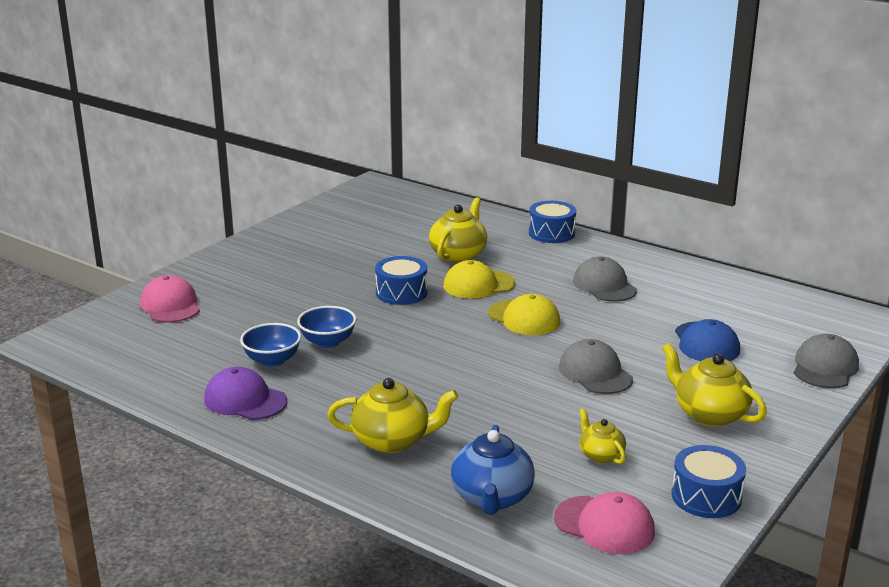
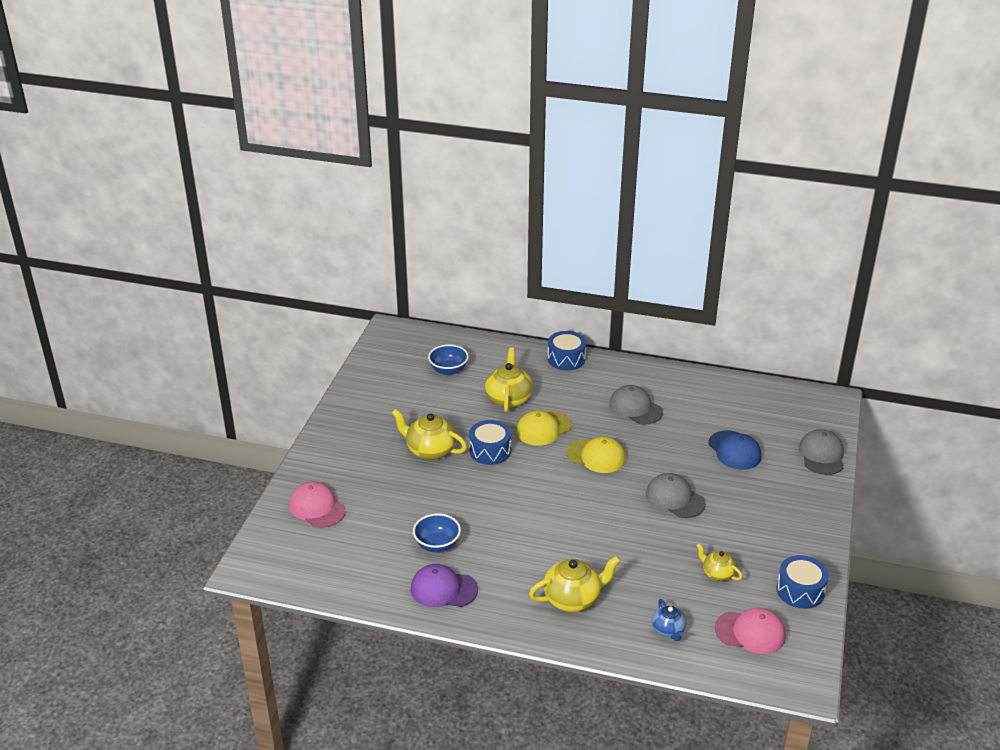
camera: 20 degrees left, 10 degrees up
(328, 342) = (466, 516): blue bowl -> blue bowl (448, 370)
(492, 498) = (668, 630): blue teapot -> blue teapot, size x0.58
(709, 414) = (768, 518): yellow teapot -> yellow teapot (430, 450)

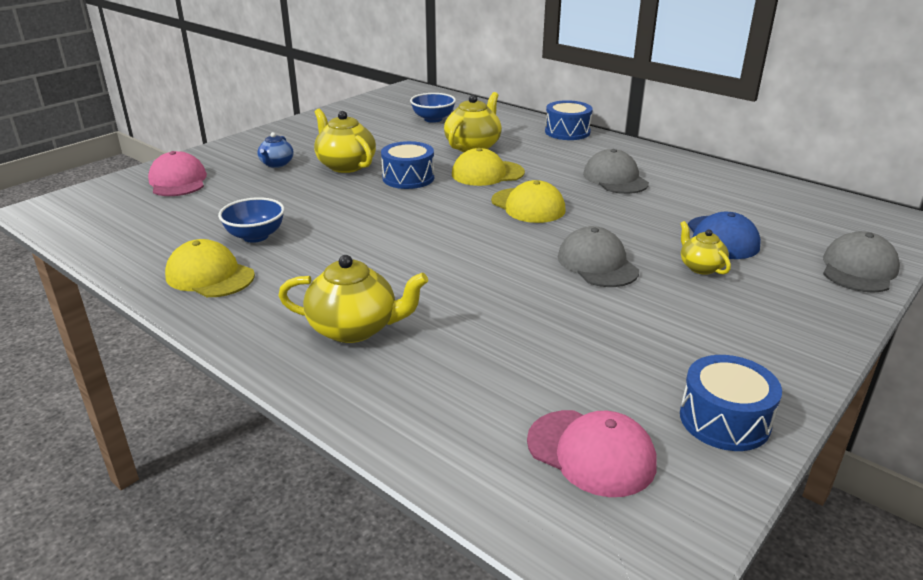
camera: 25 degrees right, 5 degrees down
(443, 589) = (210, 276): purple cap -> yellow cap
(668, 630) = (454, 406): blue teapot -> blue teapot (276, 164)
(717, 573) = (594, 358): yellow teapot -> yellow teapot (700, 267)

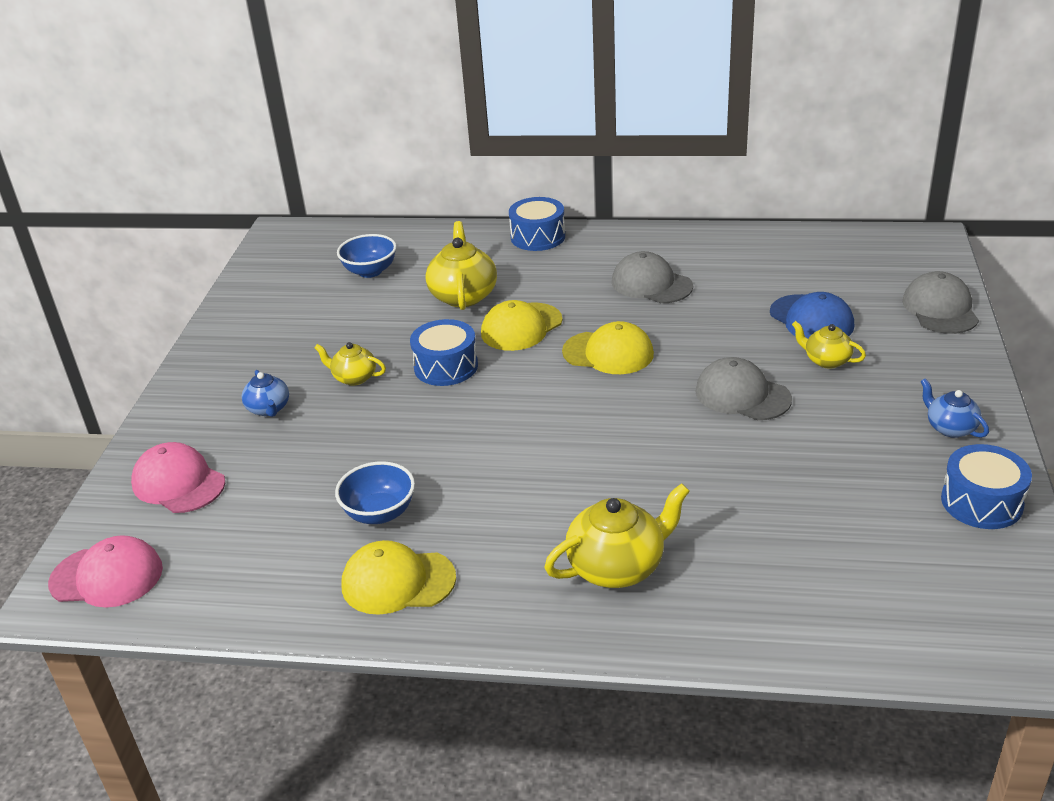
camera: 30 degrees left, 5 degrees up
(345, 165) = (354, 377): yellow teapot -> yellow teapot, size x0.58
(591, 452) = (925, 579): pink cap -> pink cap (107, 576)
(762, 353) = (950, 428): none -> blue teapot

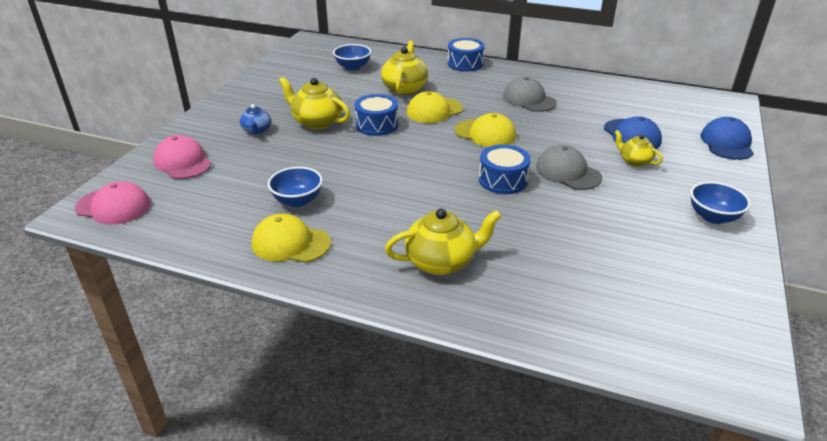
camera: 10 degrees right, 0 degrees up
(354, 377) = (316, 122): yellow teapot -> yellow teapot, size x1.71
(940, 309) = (726, 143): grey cap -> blue cap
(950, 428) = (713, 217): blue teapot -> blue bowl
(981, 502) = (723, 269): blue drum -> blue drum (503, 180)

